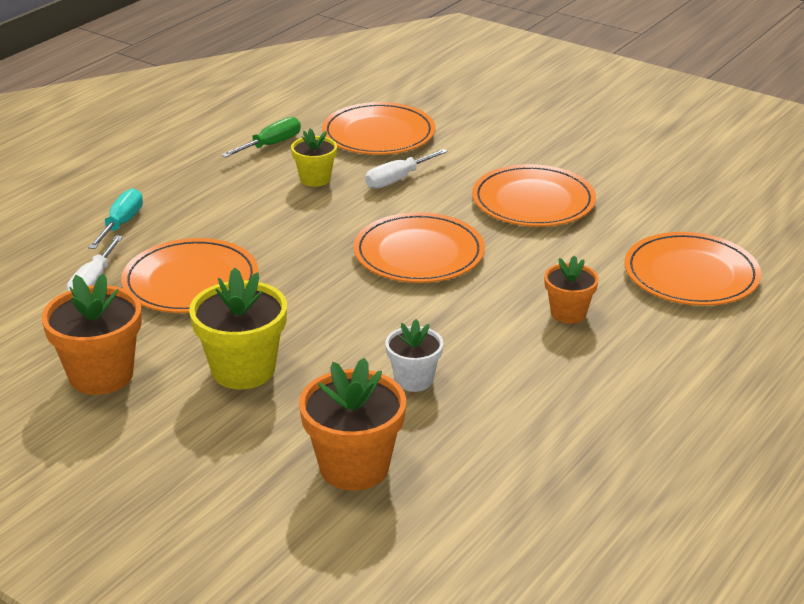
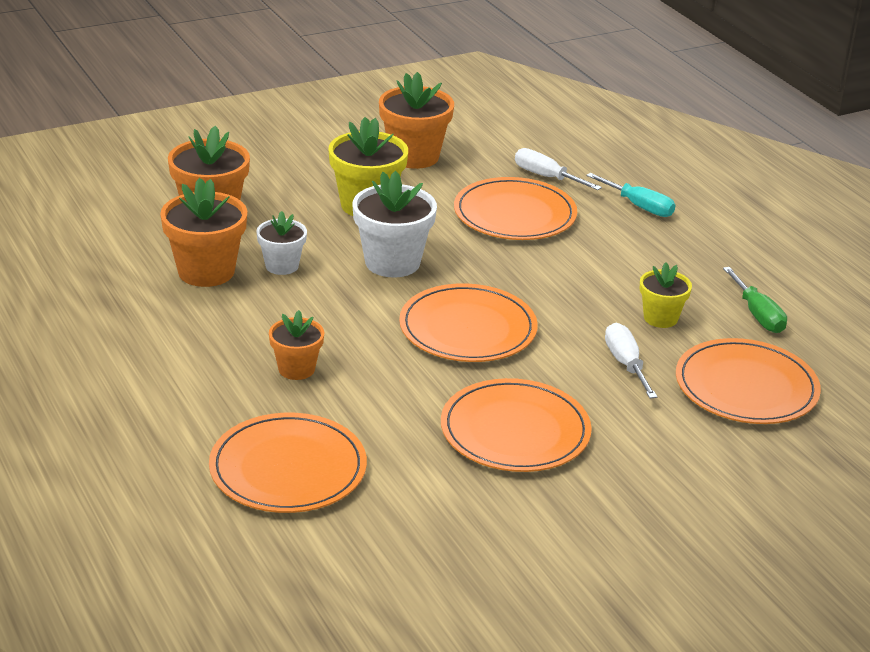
camera: 115 degrees right, 0 degrees up
(346, 320) = (392, 262): none -> white flower pot
(471, 422) = (206, 271): none -> orange flower pot

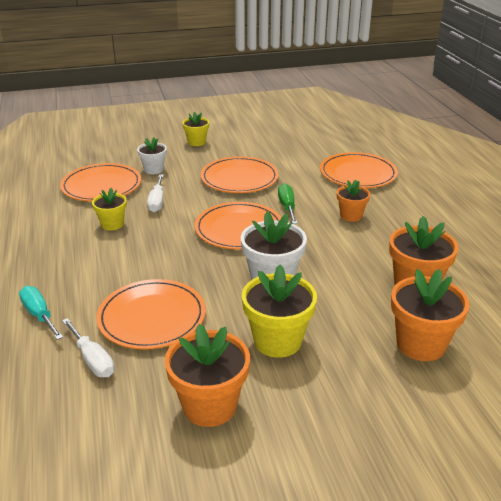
camera: 165 degrees left, 0 degrees up
(282, 266) = (357, 286): white flower pot -> white flower pot (153, 170)
(660, 528) = (196, 142): none -> yellow flower pot
(757, 315) = (49, 221): green screwdriver -> green screwdriver (287, 207)

